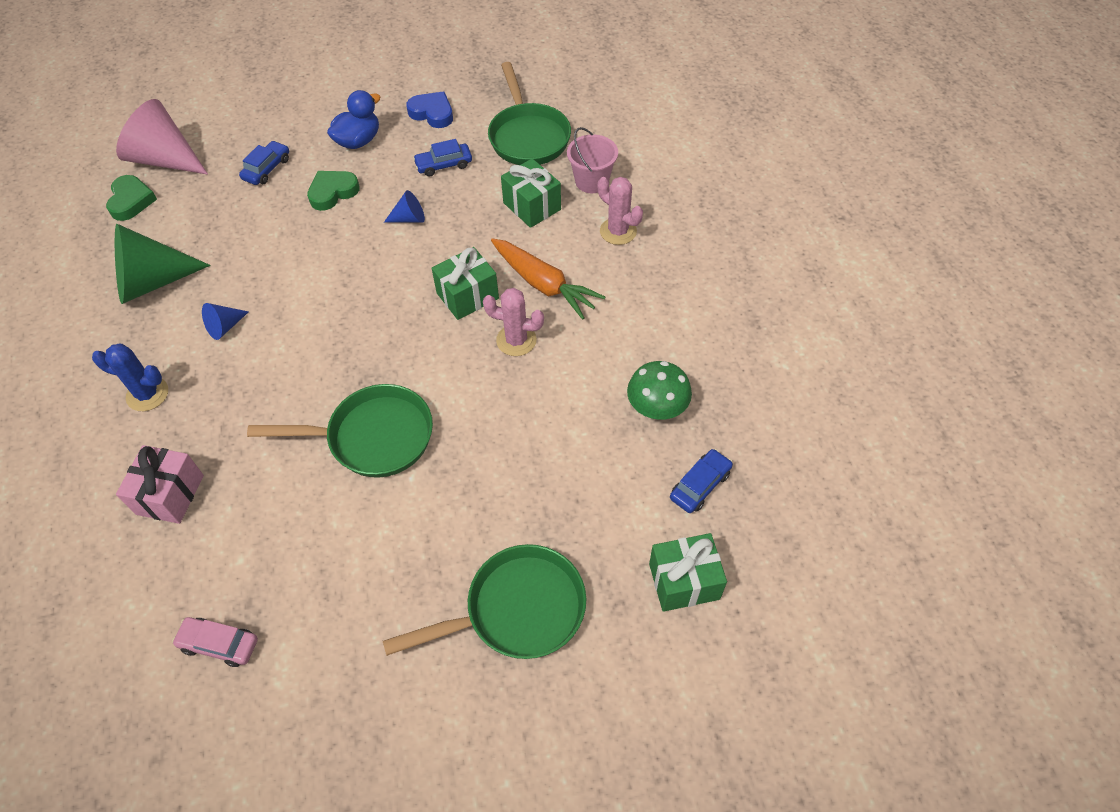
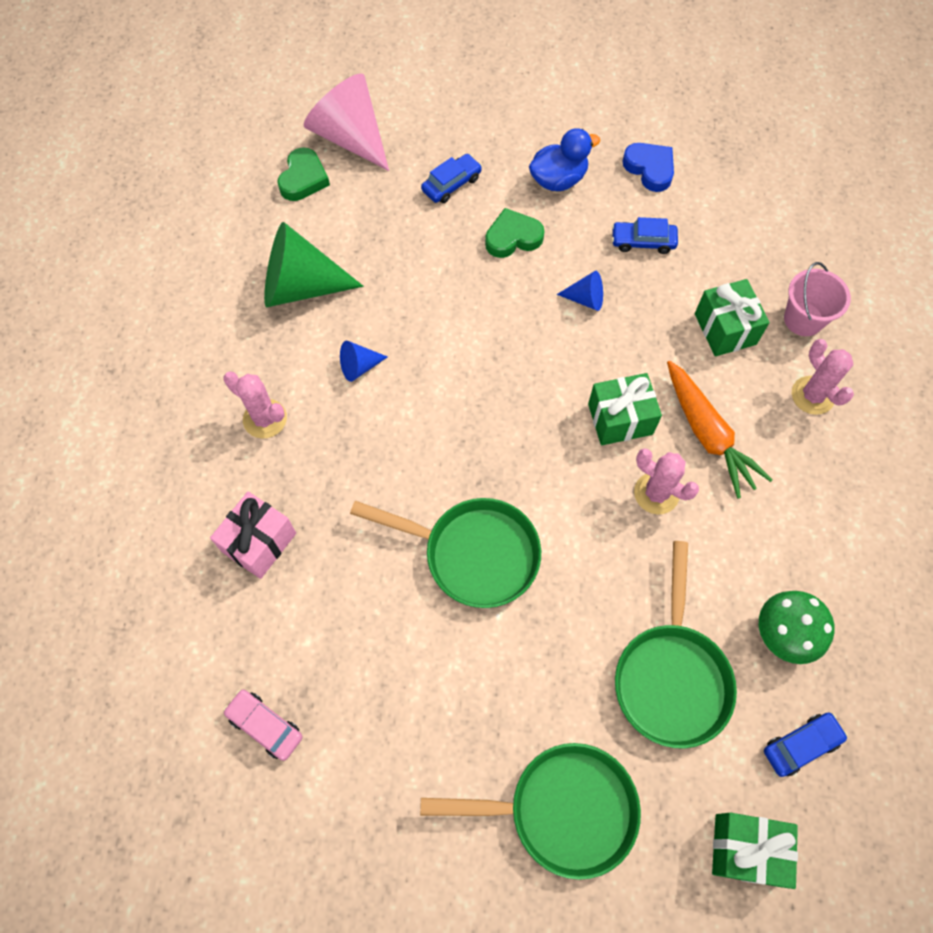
camera: 20 degrees right, 10 degrees up
(147, 394) = (265, 419): blue cactus -> pink cactus
(528, 136) = (748, 235): green pan -> green pan (671, 676)

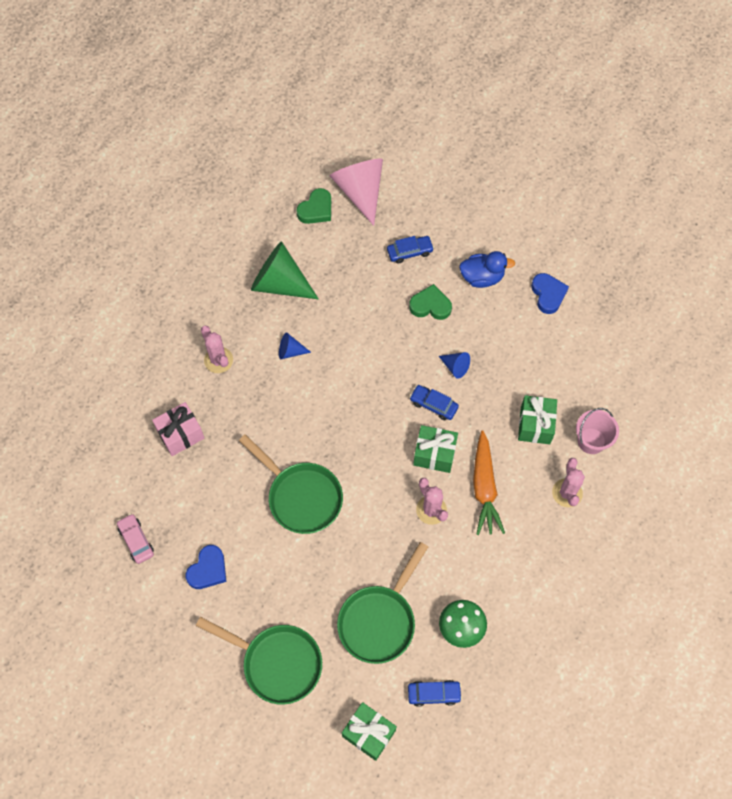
camera: 25 degrees right, 0 degrees up
(393, 719) = (208, 569): none -> blue heart
(643, 241) = (514, 343): blue car -> blue car (433, 405)

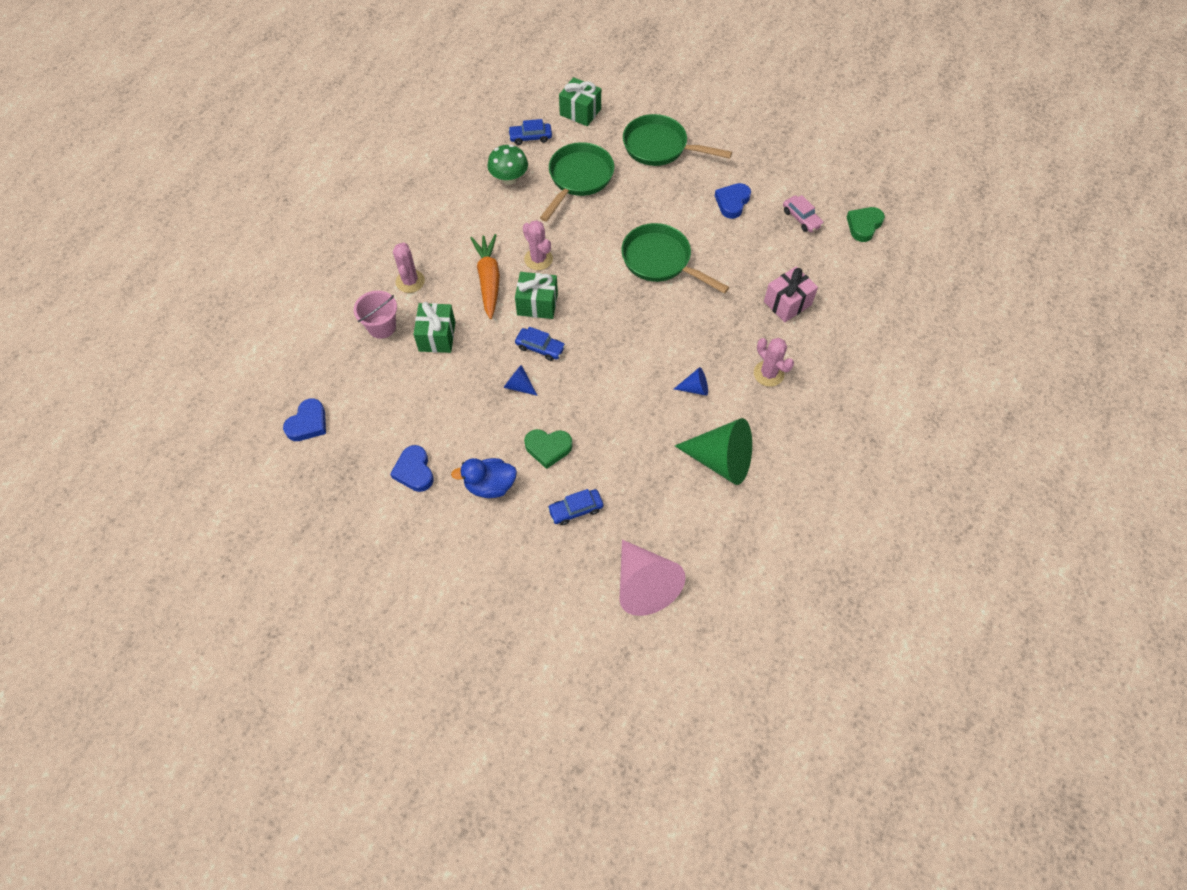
camera: 175 degrees right, 5 degrees down
(316, 209) = (695, 555): green heart -> green heart (864, 225)
(648, 345) = (308, 423): none -> blue heart

